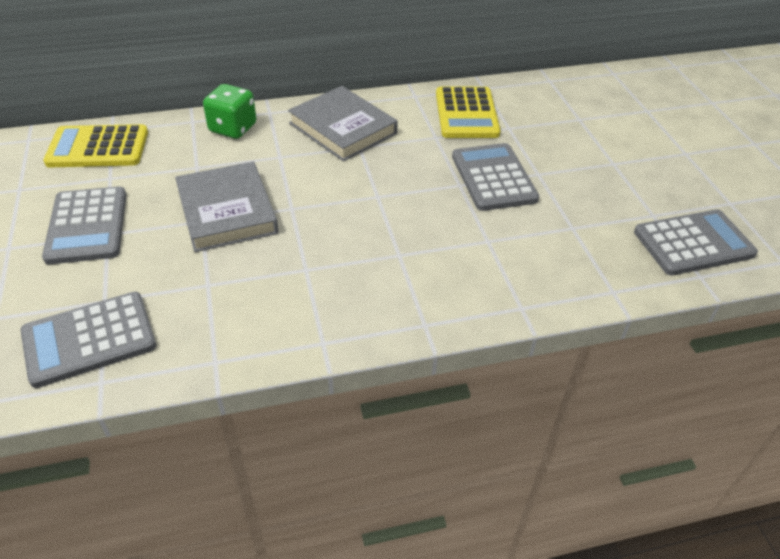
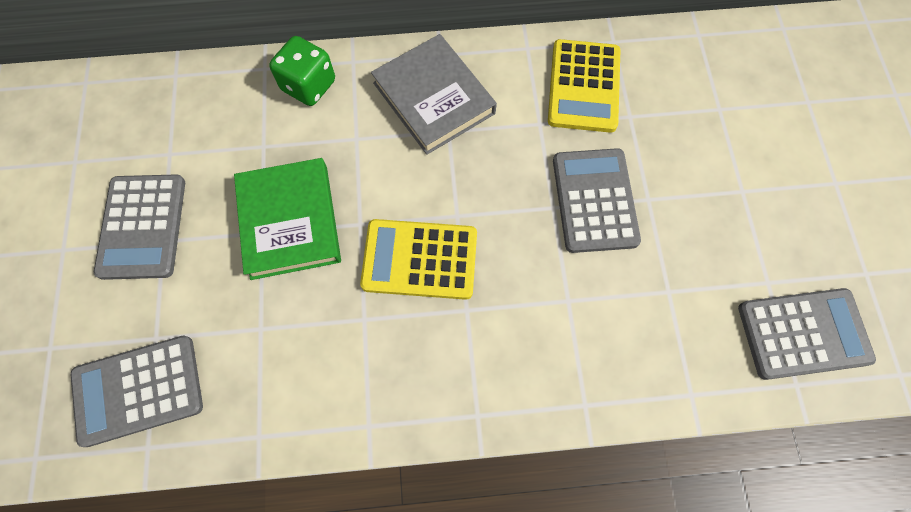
camera: 10 degrees right, 25 degrees up
(98, 147) = (159, 103): yellow calculator -> yellow calculator (420, 259)
(227, 211) = (290, 221): grey book -> green book

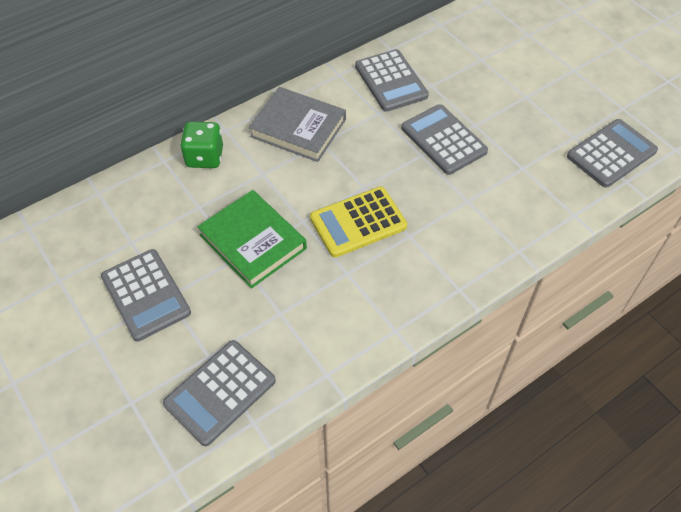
camera: 30 degrees left, 15 degrees down
(583, 86) = (390, 81): yellow calculator -> grey calculator

